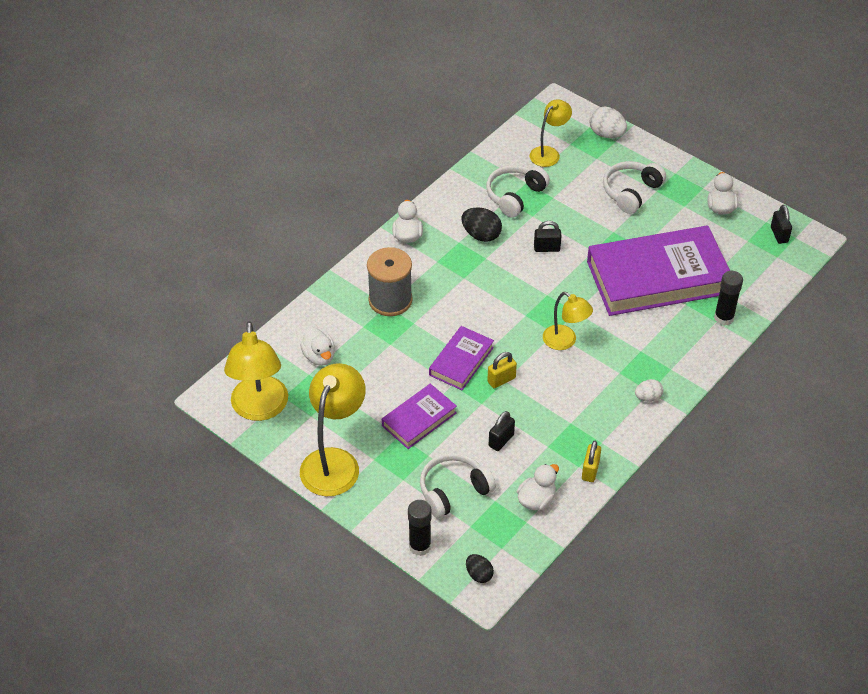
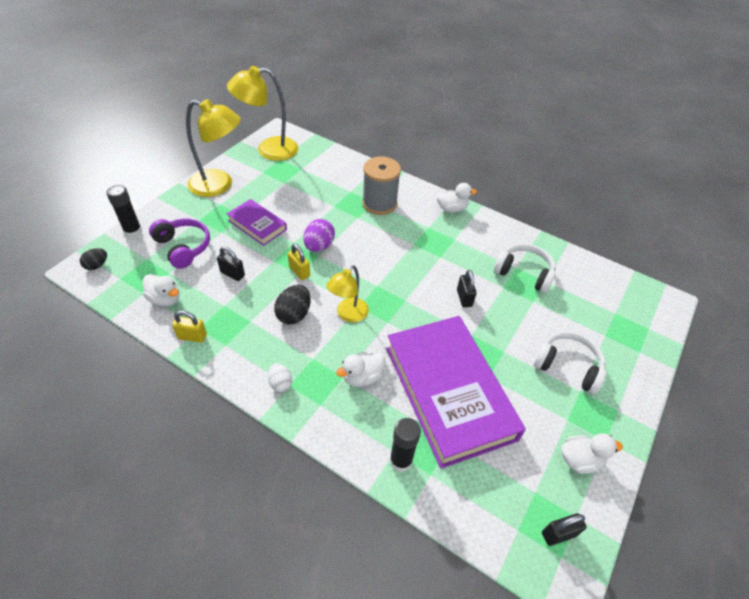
camera: 80 degrees right, 0 degrees up
(319, 356) = (318, 172): white duck -> white duck (362, 377)
(453, 491) = (183, 247): white headphones -> purple headphones
(461, 361) = (319, 246): purple book -> purple egg
(481, 235) = (467, 252): black egg -> black egg (294, 314)
(549, 153) = (593, 296): yellow lamp -> none
(606, 134) = (646, 343): white egg -> none

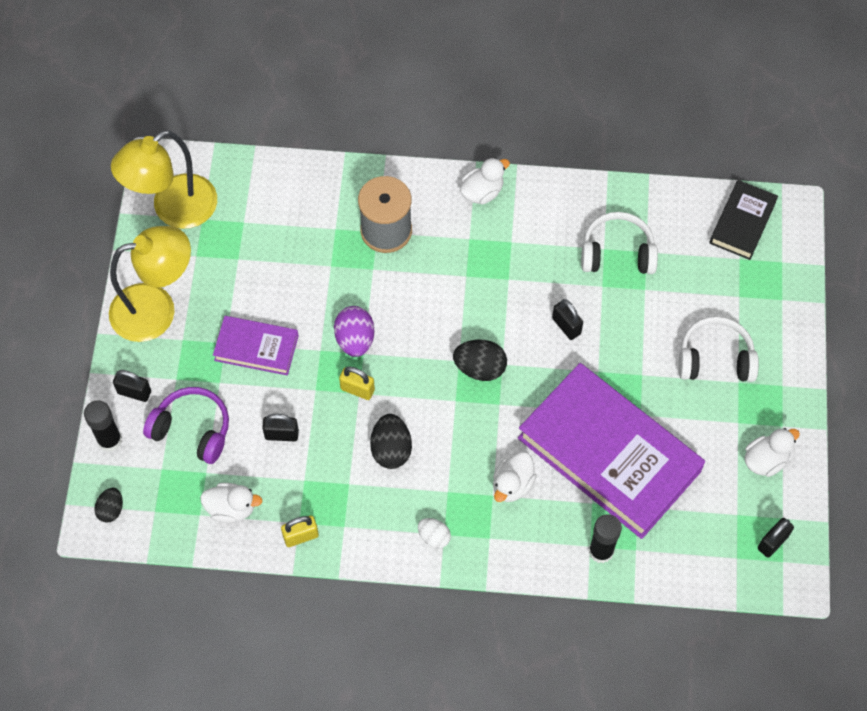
camera: 25 degrees left, 15 degrees up
(170, 216) = (134, 392): none -> black padlock
(348, 314) = (451, 417): yellow lamp -> none
(388, 295) = (480, 368): none -> black egg
(626, 293) = (742, 222): none -> black book

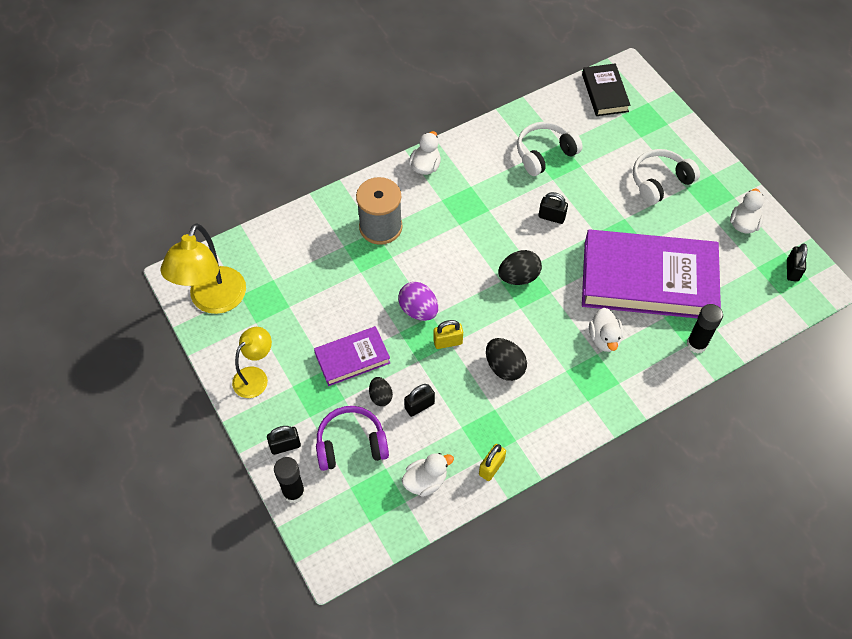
camera: 35 degrees left, 5 degrees down
(111, 509) = (335, 542): black egg -> black egg (380, 396)
(157, 309) = (255, 377): yellow lamp -> yellow lamp, size x0.60
(434, 537) = (583, 406): white egg -> none

